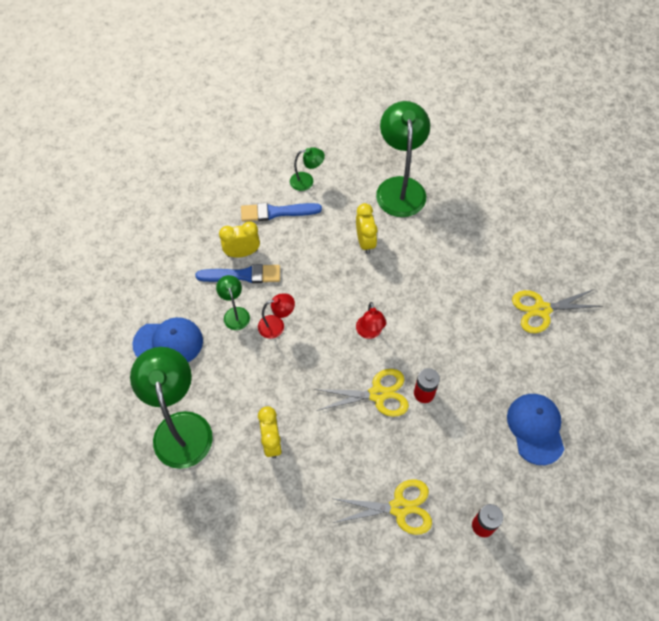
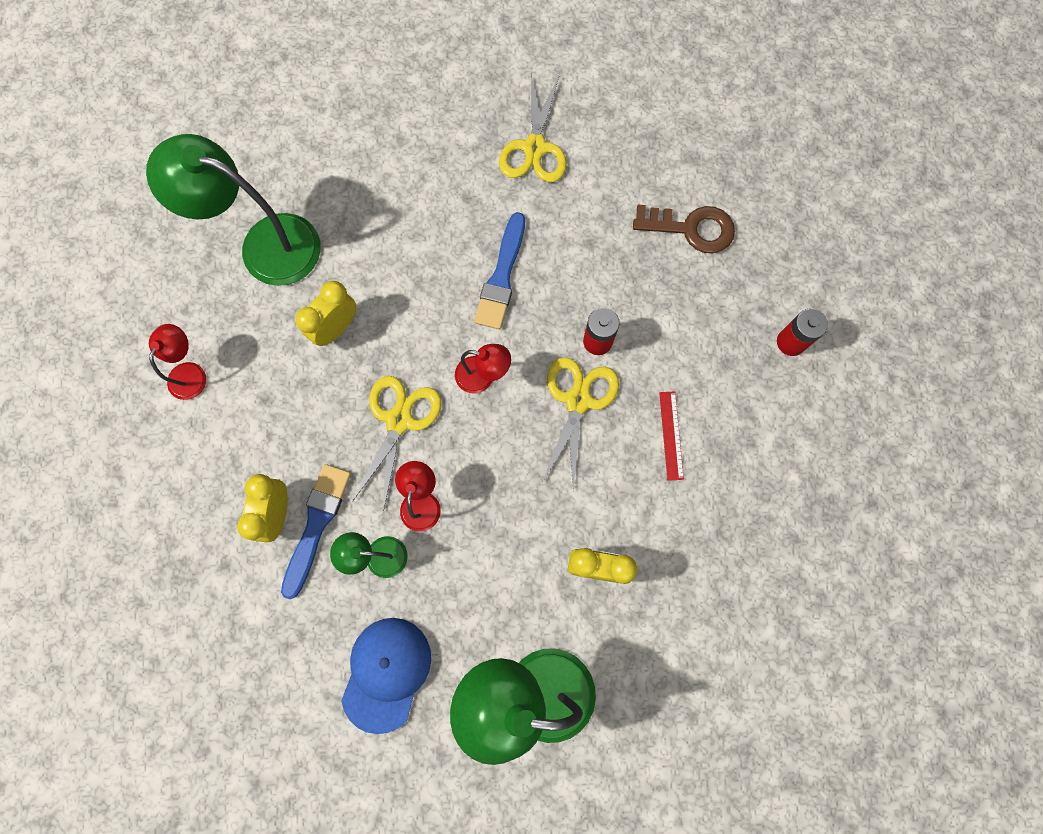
camera: 70 degrees left, 15 degrees up
(276, 212) = (226, 437): blue brush -> blue brush (501, 277)
(307, 181) = (190, 372): green lamp -> red lamp
(365, 242) = (336, 328): yellow clock -> yellow clock turned 60 degrees counterclockwise
(378, 462) = (671, 435): none -> red ruler
(399, 508) = (739, 432): yellow scissors -> yellow scissors (399, 420)
(535, 428) = (691, 228): blue cap -> brown key

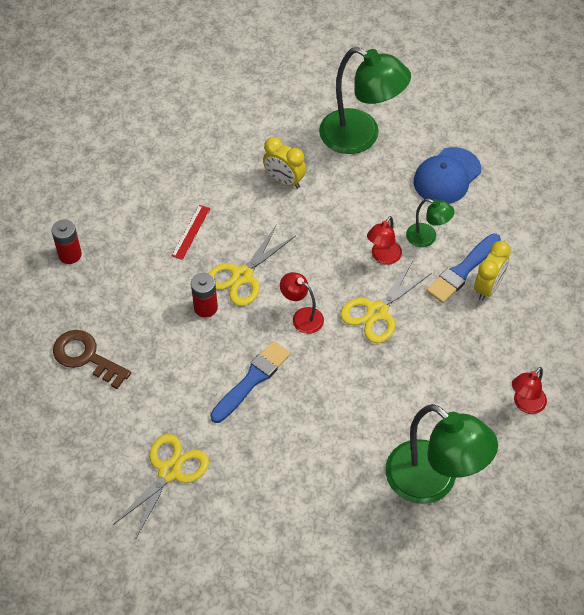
camera: 155 degrees left, 20 degrees down
(336, 328) = (398, 393): yellow clock -> none

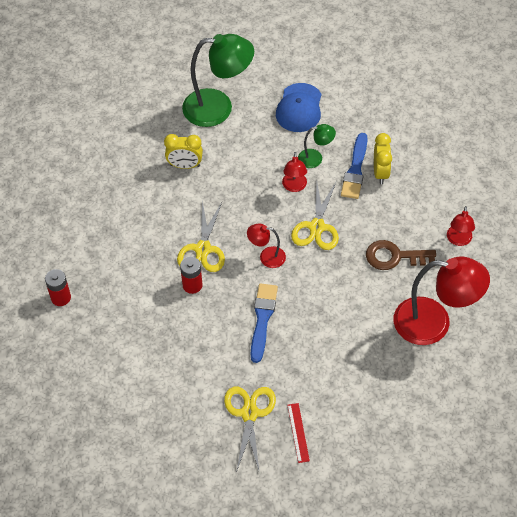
camera: 30 degrees left, 0 degrees up
(86, 357) = (129, 366): brown key -> brown key (395, 257)
(191, 232) = (142, 236): red ruler -> red ruler (298, 432)
(433, 482) = (434, 323): green lamp -> red lamp

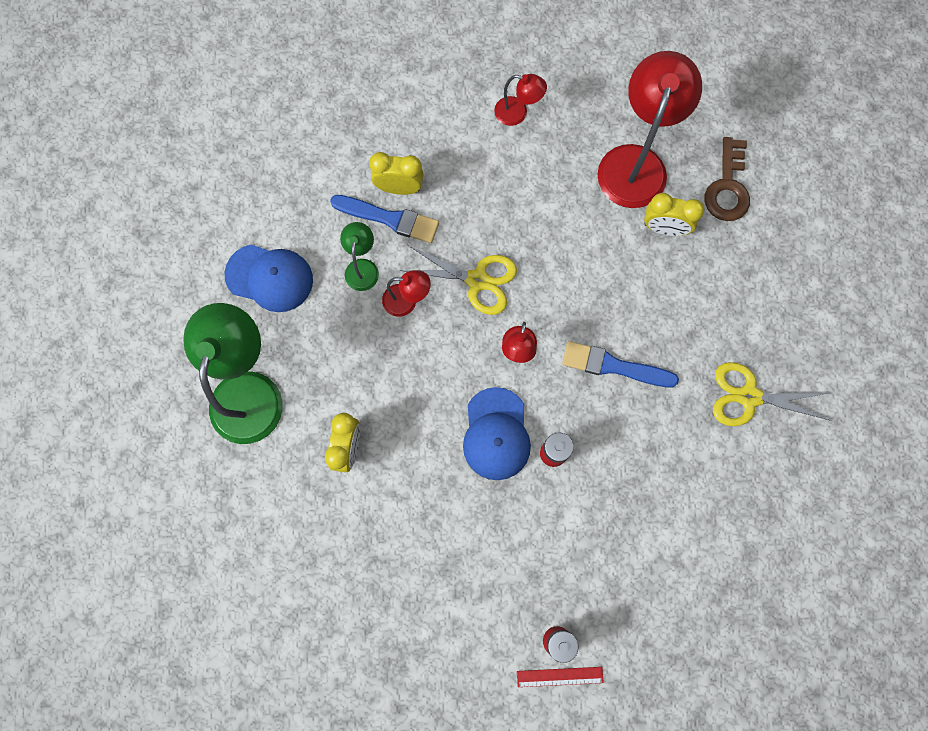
camera: 85 degrees left, 20 degrees up
(203, 249) = (496, 434): yellow scissors -> blue cap
(298, 432) = (777, 341): red ruler -> red ruler (559, 676)
(381, 347) = (664, 228): none -> yellow clock
(395, 257) = (534, 191): brown key -> brown key (727, 187)

